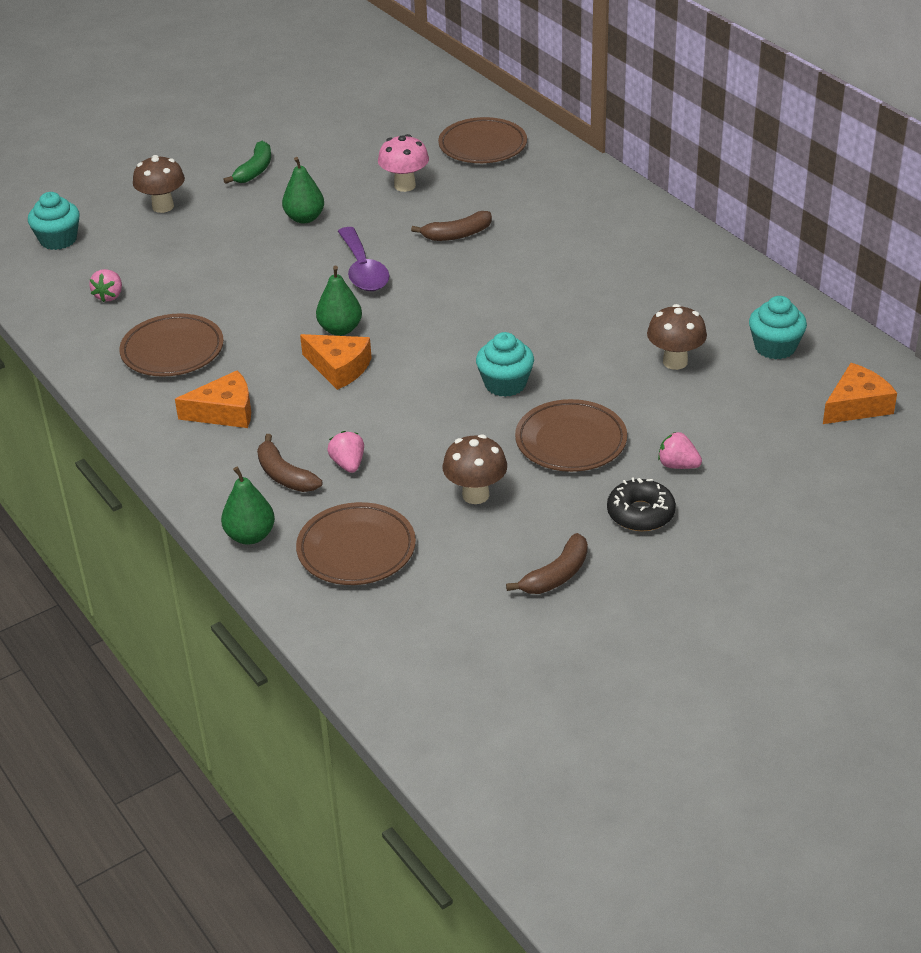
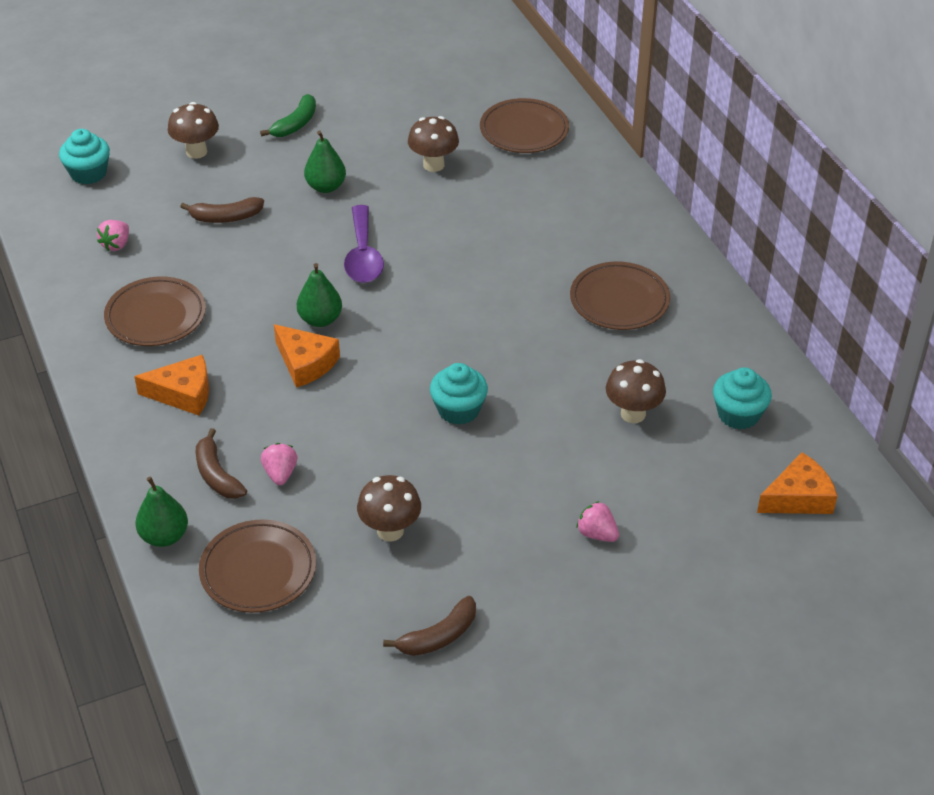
camera: 10 degrees right, 5 degrees up
(405, 186) = (433, 165): pink mushroom -> brown mushroom
(457, 235) = (466, 230): brown banana -> brown banana (226, 217)
(571, 441) = (501, 487): brown plate -> brown plate (619, 301)
(640, 513) = (542, 582): black donut -> none

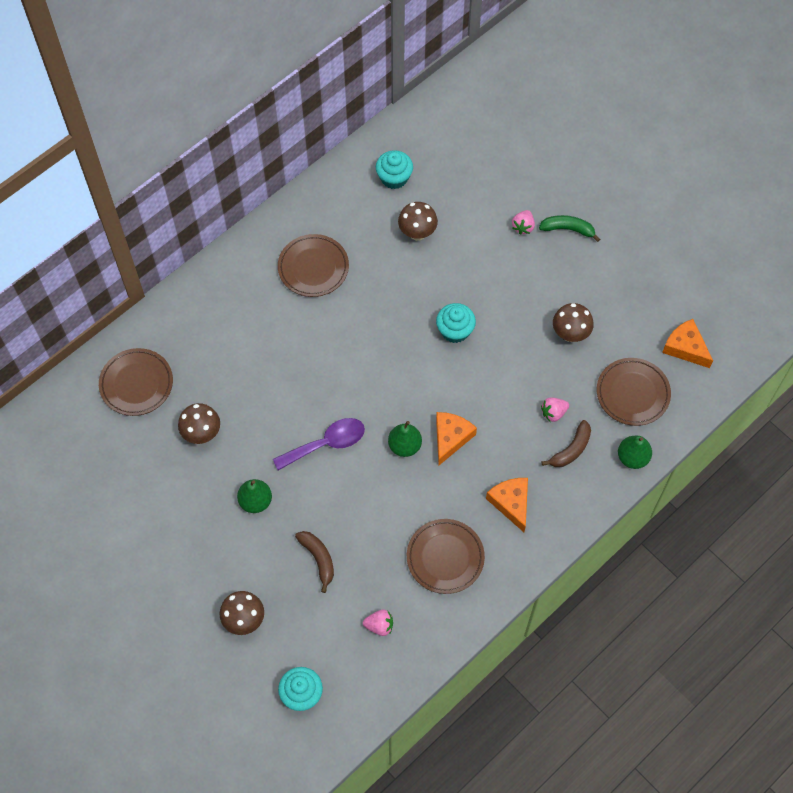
camera: 110 degrees left, 20 degrees up
(296, 124) = (181, 557): green banana -> green banana (568, 229)
(439, 636) = (633, 283): brown banana -> none
(798, 497) = (450, 135): orange cheese -> orange cheese (685, 347)

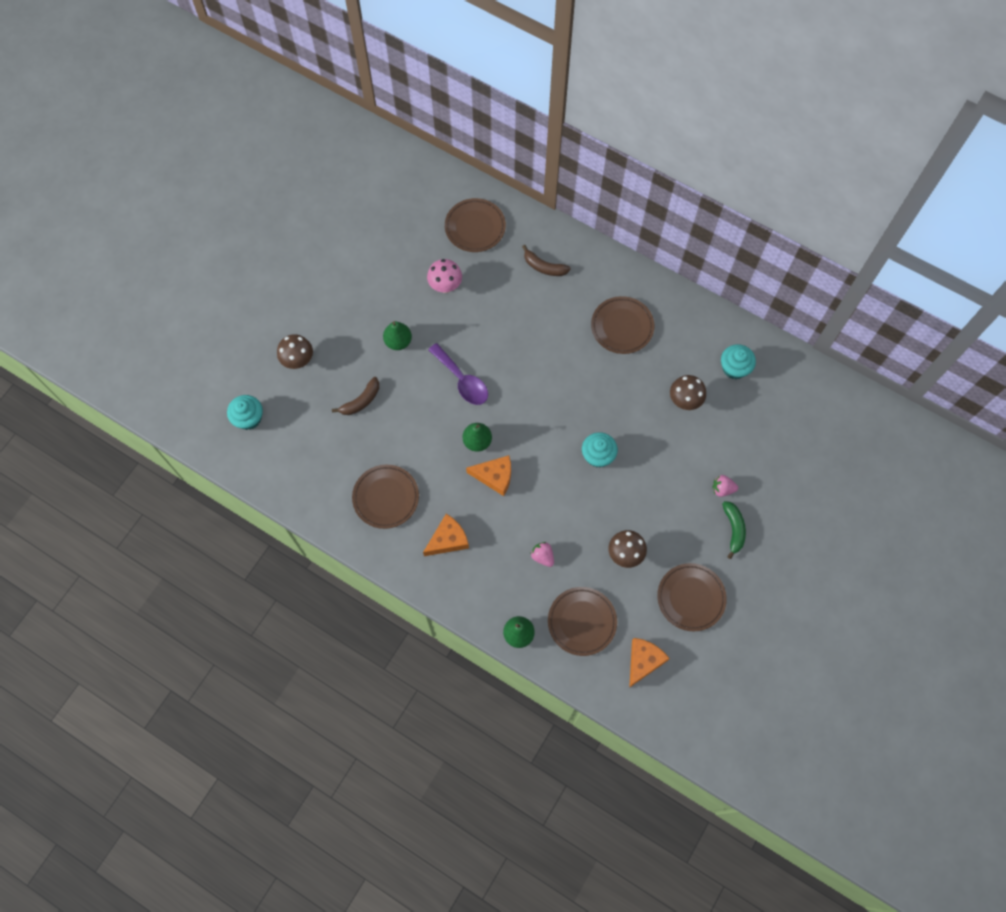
camera: 75 degrees right, 5 degrees up
(202, 434) = (445, 286): brown mushroom -> pink mushroom
(379, 626) = (316, 461): pink strawberry -> none
(571, 449) = (511, 579): brown banana -> brown banana (544, 267)
(630, 287) = (691, 598): none -> brown plate

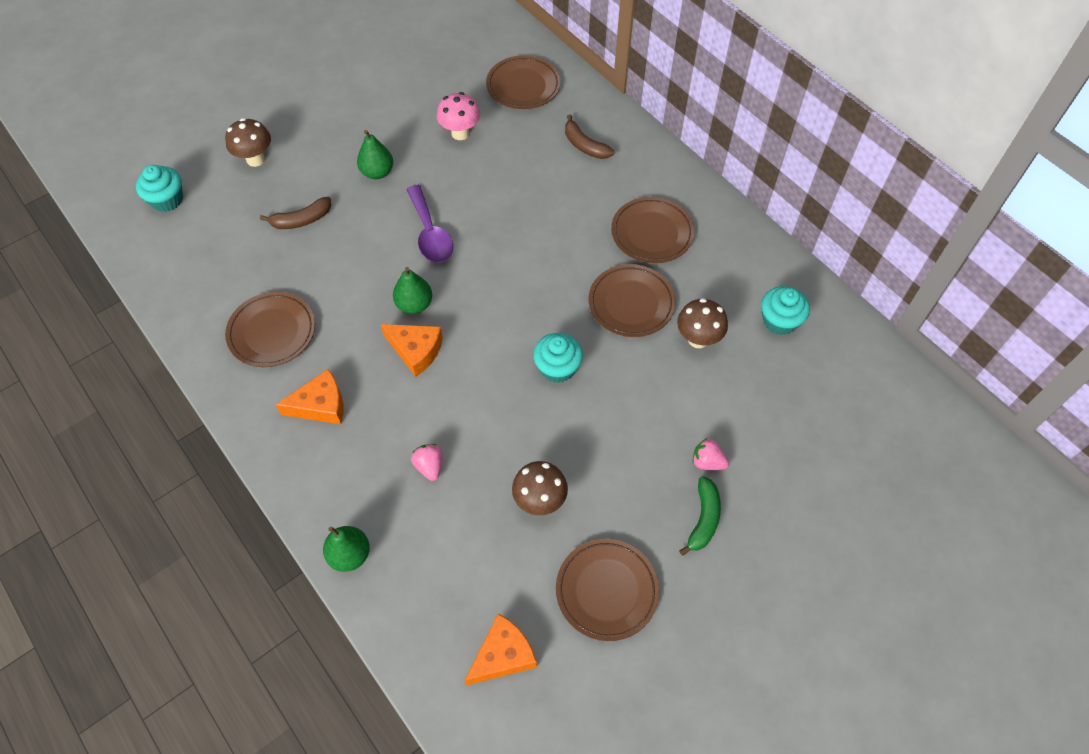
camera: 20 degrees right, 10 degrees down
(582, 622) = (442, 569): brown plate -> brown plate (631, 303)

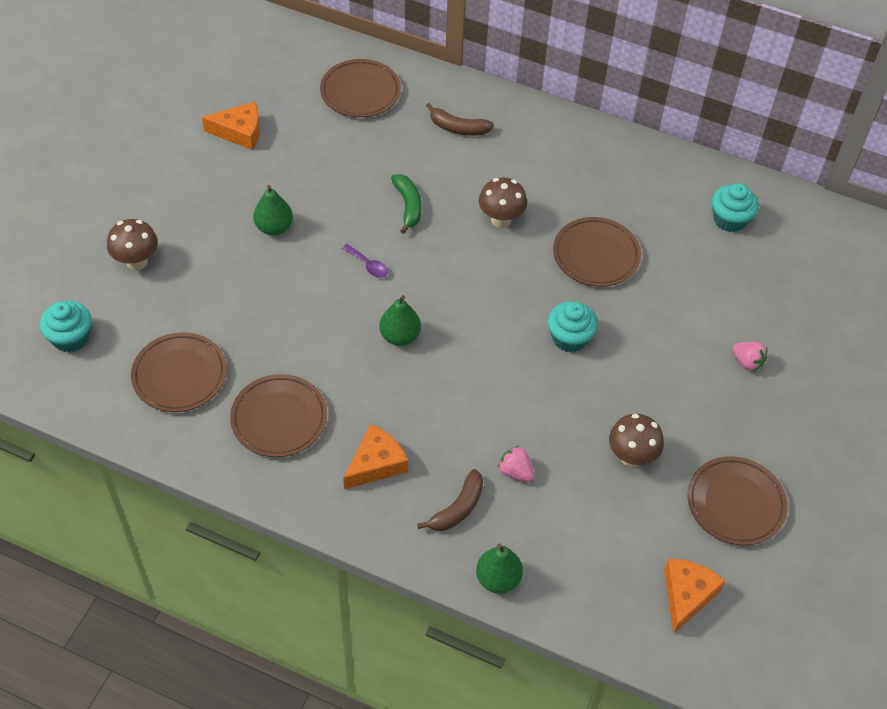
camera: 30 degrees left, 5 degrees down
(302, 220) = (230, 302): brown banana -> brown banana (458, 508)
(416, 350) = (431, 377): orange cheese -> orange cheese (240, 132)
(430, 233) = (368, 265): purple spoon -> purple spoon, size x0.51
(460, 133) = (330, 159): pink mushroom -> none
(652, 233) = (572, 186): brown plate -> brown plate (180, 375)
(698, 339) = (673, 263): brown mushroom -> brown mushroom (501, 220)
(703, 519) = (774, 410): green banana -> green banana (408, 206)
(707, 462) = (747, 362): pink strawberry -> pink strawberry turned 135 degrees counterclockwise

